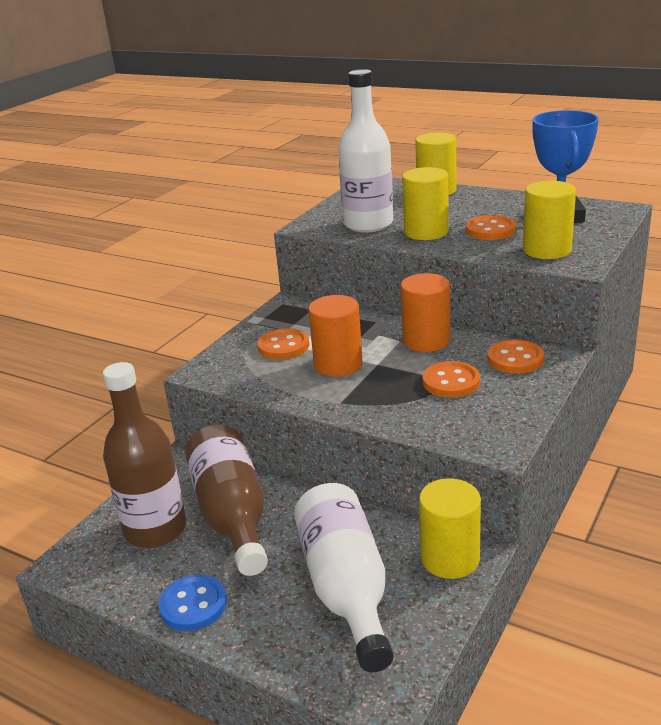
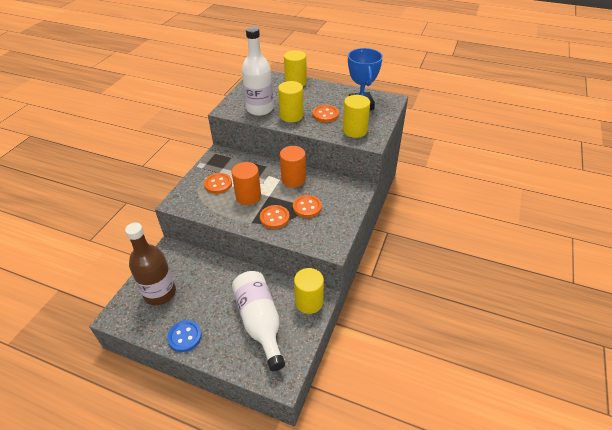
camera: 10 degrees left, 15 degrees up
(232, 515) = (199, 282): brown bottle -> none
(515, 359) = (339, 191): orange button -> orange button (274, 218)

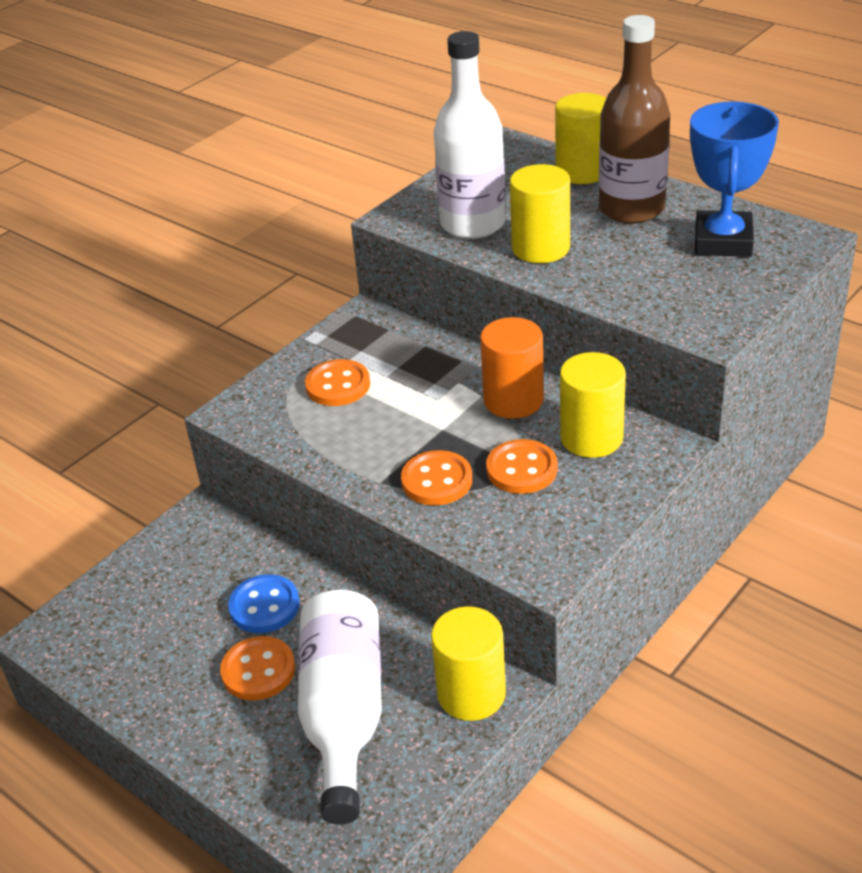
camera: 20 degrees right, 5 degrees down
(160, 293) = (152, 605): brown bottle -> brown bottle (631, 209)
(185, 336) = (173, 708): blue button -> blue button (264, 606)
(248, 196) = (395, 423): orange cylinder -> none
(325, 115) = (624, 255): orange button -> orange button (258, 670)
(355, 130) = (681, 301): yellow cylinder -> yellow cylinder (591, 438)

